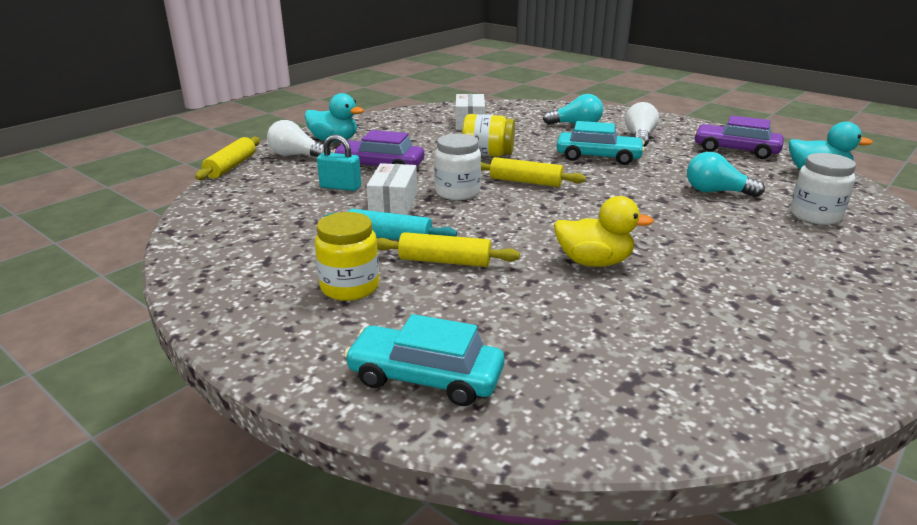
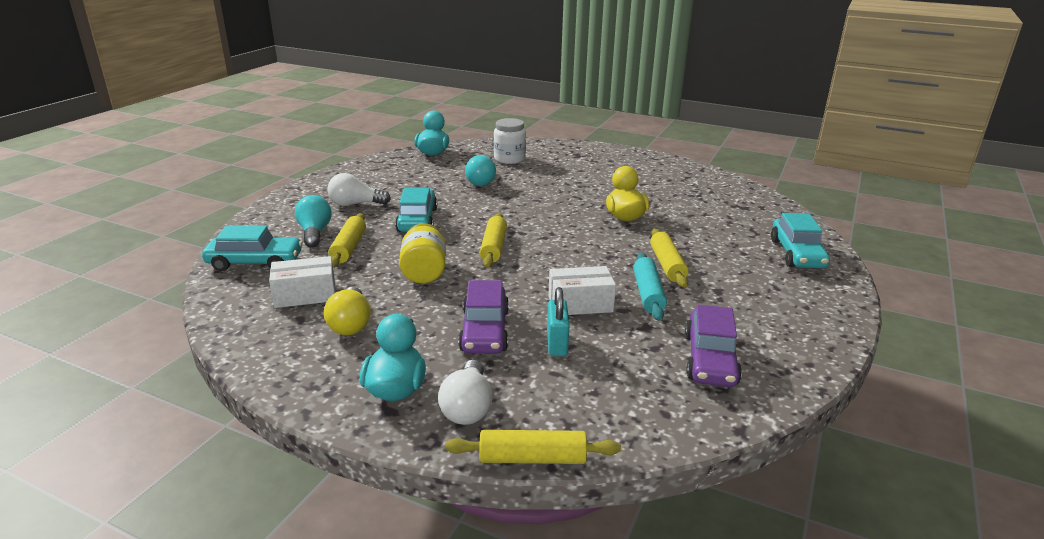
camera: 105 degrees left, 0 degrees up
(350, 287) = (736, 295): yellow jar -> none
(421, 132) = (350, 324): none -> yellow light bulb
(457, 192) = (535, 276): white jar -> none
(527, 111) = (255, 262): none -> turquoise car
(543, 134) = (349, 247): none -> yellow rolling pin
(735, 150) = (385, 172): purple car -> purple car (710, 359)

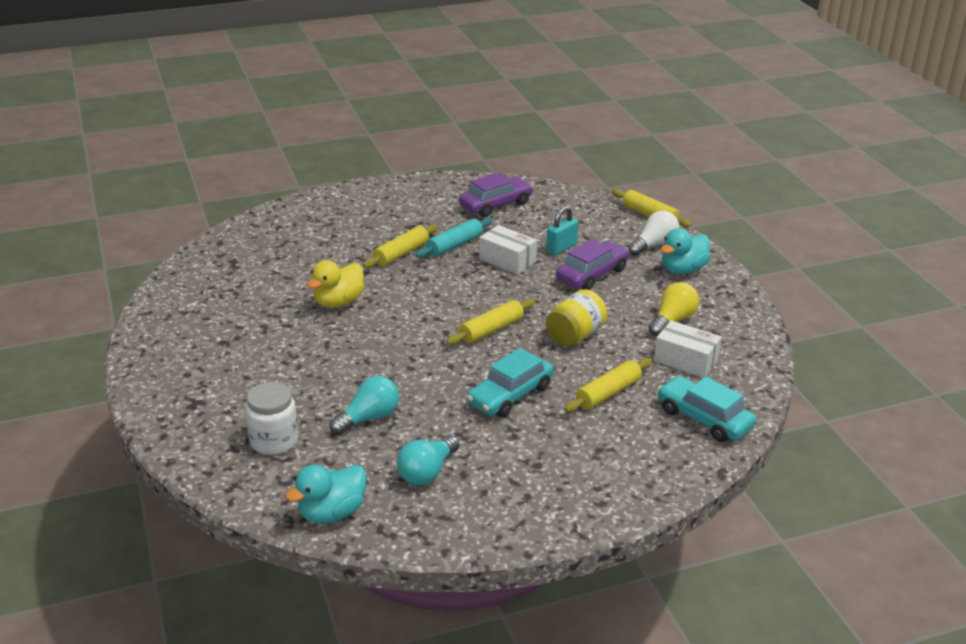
camera: 135 degrees left, 5 degrees up
(315, 233) = (621, 430): turquoise light bulb -> turquoise light bulb (427, 472)
(355, 204) = (541, 454): white light bulb -> none
(797, 254) = (304, 218): turquoise car -> none

